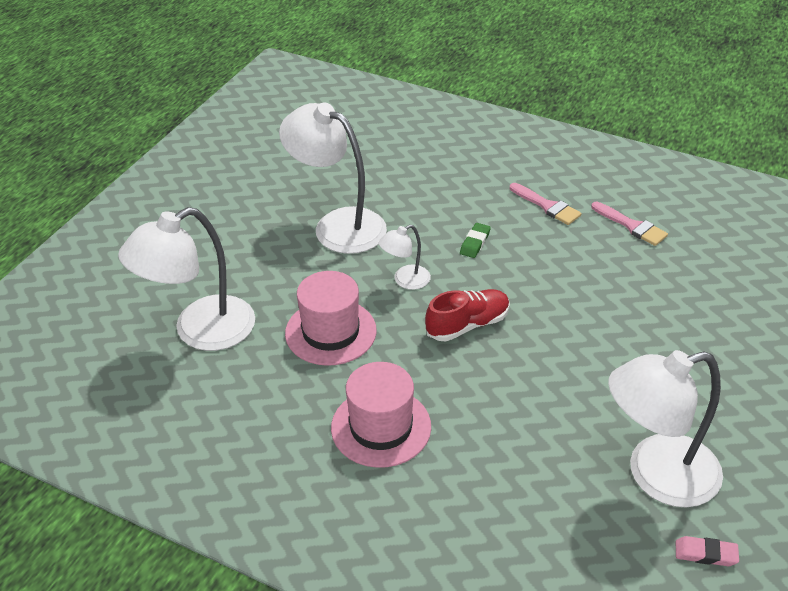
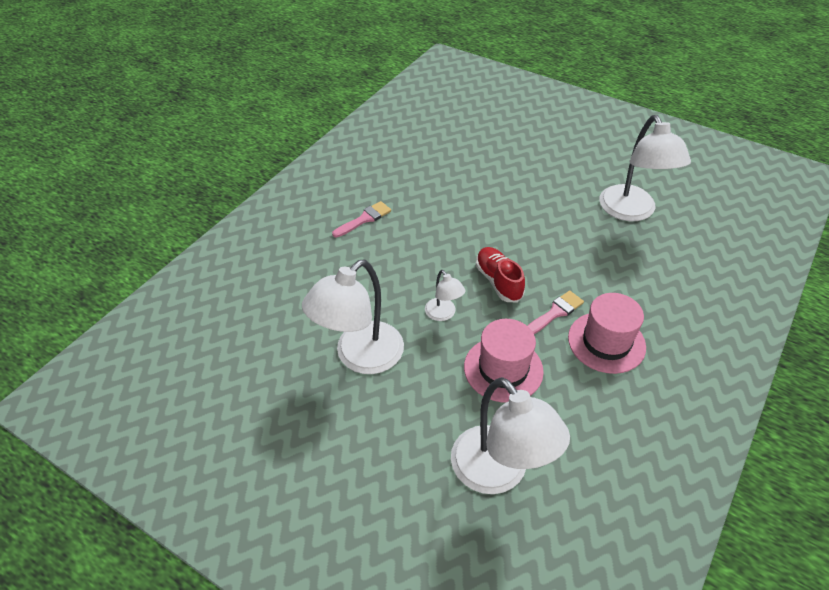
camera: 85 degrees left, 5 degrees up
(475, 243) = (402, 266): green eraser -> none
(632, 226) = (398, 180): pink brush -> pink brush (555, 313)
(705, 554) = (685, 204): pink eraser -> none

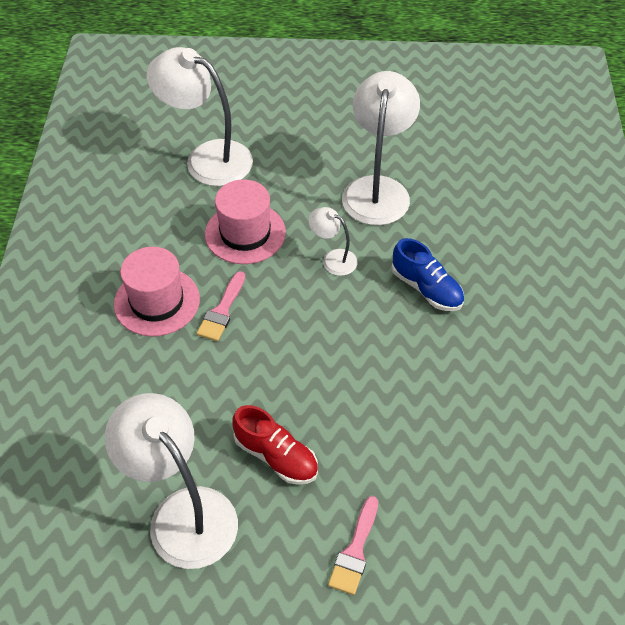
camera: 150 degrees right, 5 degrees up
(364, 219) = (506, 331): pink brush -> pink brush (355, 551)
(391, 264) = (426, 289): none -> blue shoe
(498, 281) = (301, 320): red shoe -> red shoe (276, 456)

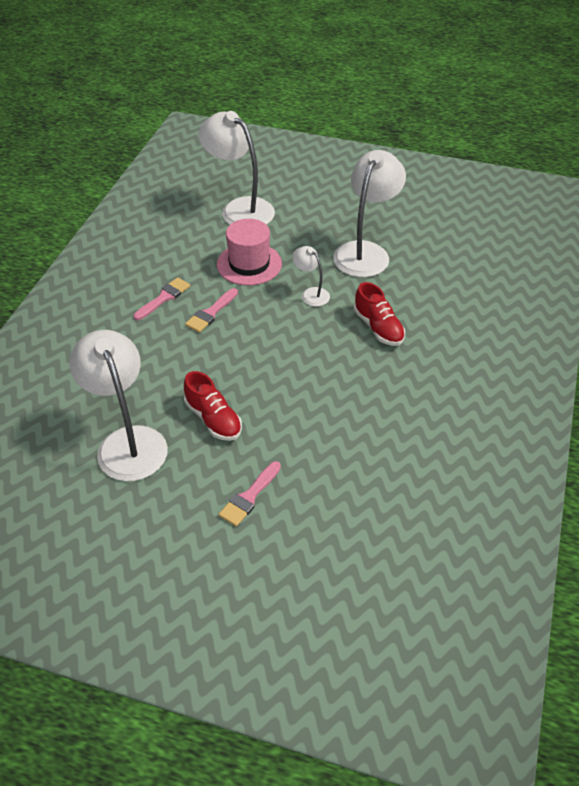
camera: 15 degrees right, 5 degrees down
(157, 301) = (164, 298): pink hat -> pink brush
(426, 289) = (378, 328): blue shoe -> red shoe

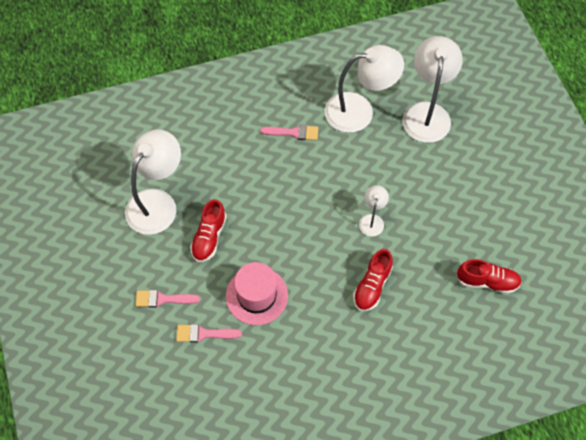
camera: 55 degrees right, 15 degrees up
(211, 313) = (301, 170): pink brush -> pink brush (204, 334)
(249, 264) = (370, 160): pink hat -> pink hat (257, 296)
(365, 252) = (450, 228): white lamp -> white lamp (359, 111)
(436, 257) = (487, 281): none -> red shoe

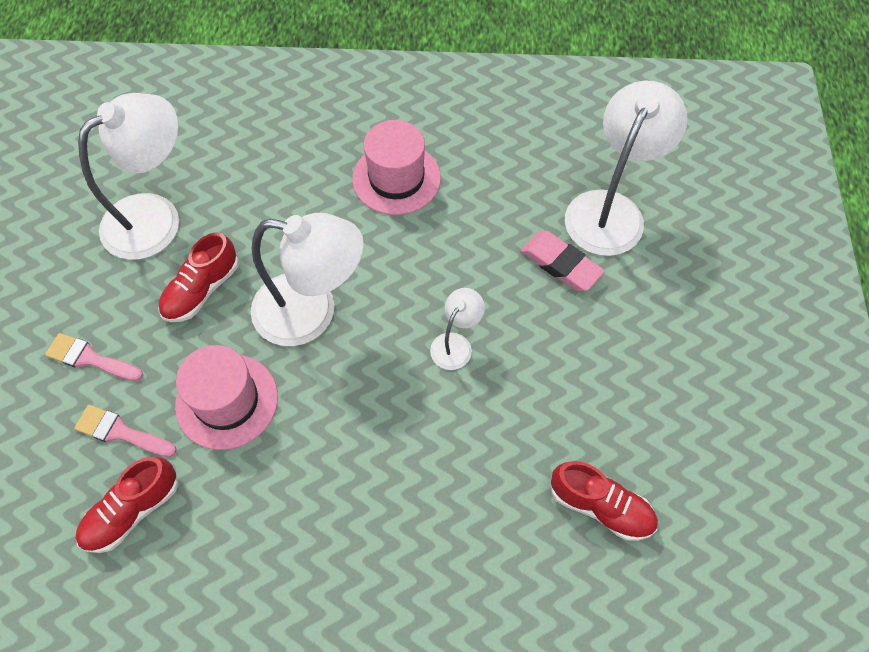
camera: 20 degrees right, 0 degrees up
(293, 133) = (396, 178): pink brush -> pink hat
(359, 111) = (508, 176): white lamp -> white lamp (311, 312)
(372, 286) = (409, 448): red shoe -> red shoe (132, 511)
(412, 155) = (560, 264): none -> pink eraser

